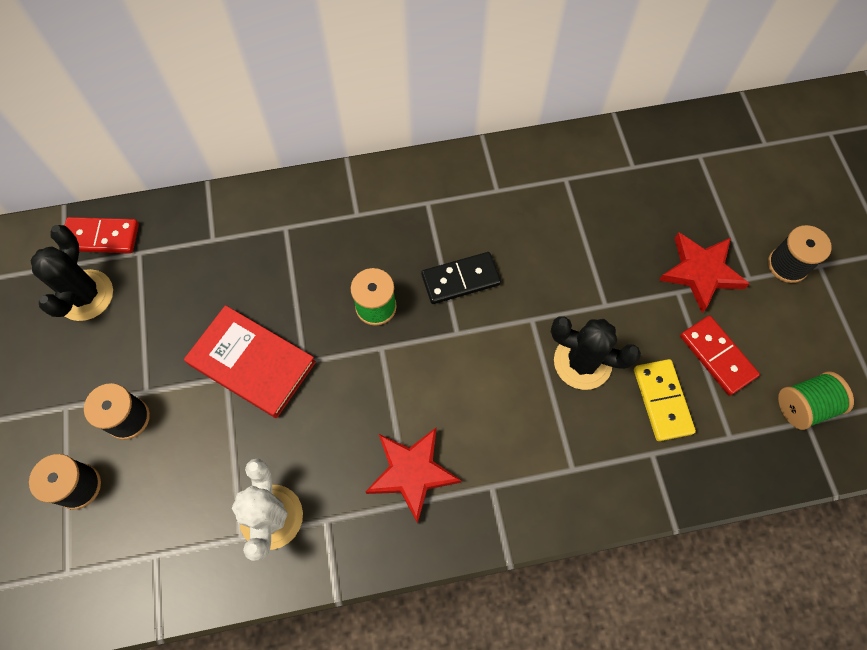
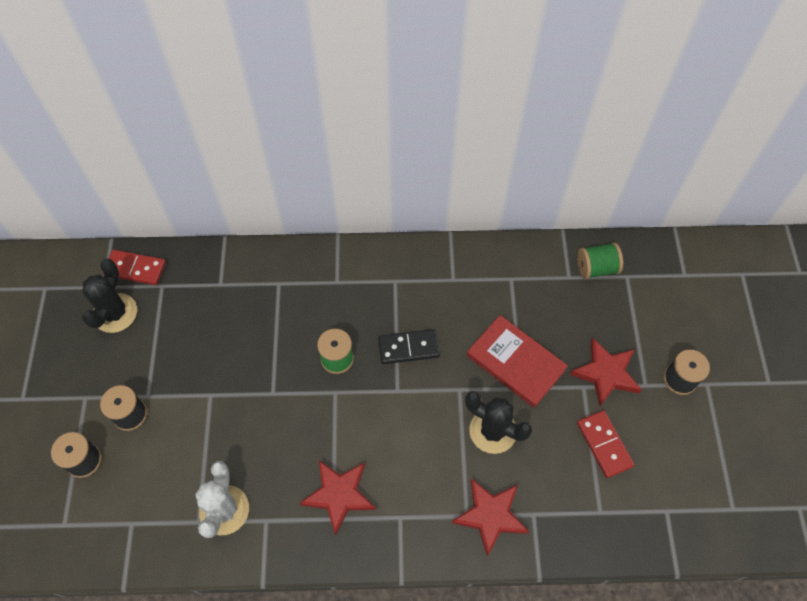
camera: 10 degrees right, 5 degrees down
(252, 363) = (232, 387): red book -> red book (515, 362)
(601, 465) = (490, 516): none -> red star
(662, 400) = (551, 473): yellow domino -> none
(804, 406) = (667, 497): green spool -> green spool (596, 268)

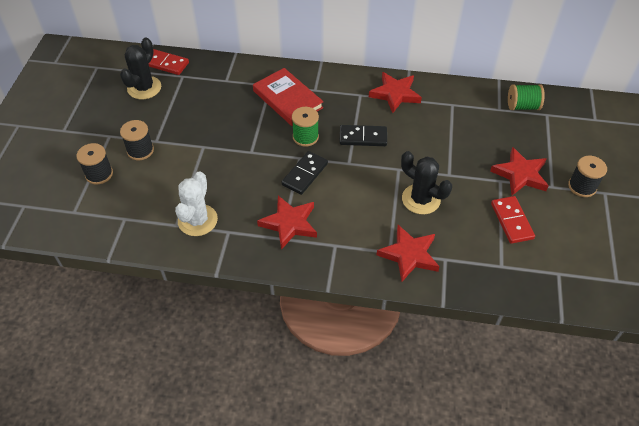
camera: 10 degrees right, 10 degrees down
(346, 417) = (305, 174): none -> black domino
(438, 273) = (395, 94): none -> red star
(515, 362) = (447, 158): red book -> red book (288, 99)

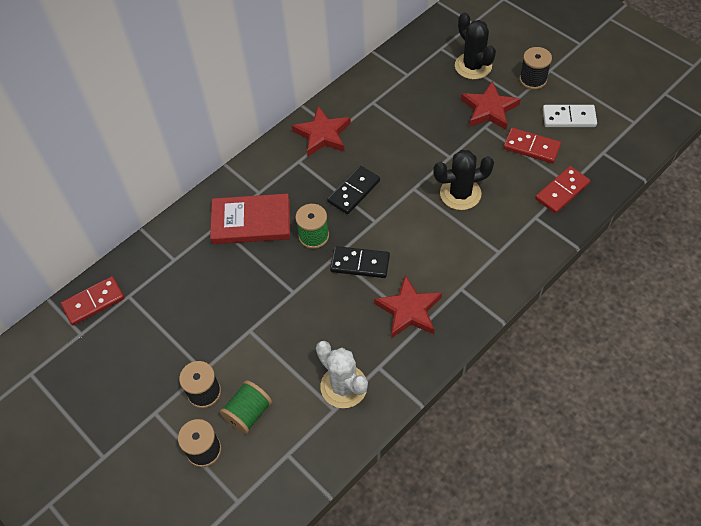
camera: 50 degrees left, 5 degrees up
(144, 88) = (112, 342): black cactus -> black cactus (473, 66)
(305, 174) = (360, 263): black domino -> black domino turned 60 degrees counterclockwise
(409, 255) = (512, 240): red star -> none
(488, 264) = (562, 191): none -> red domino
(522, 106) = (418, 57): green spool -> green spool (248, 413)
(569, 231) = (569, 118): none -> white domino

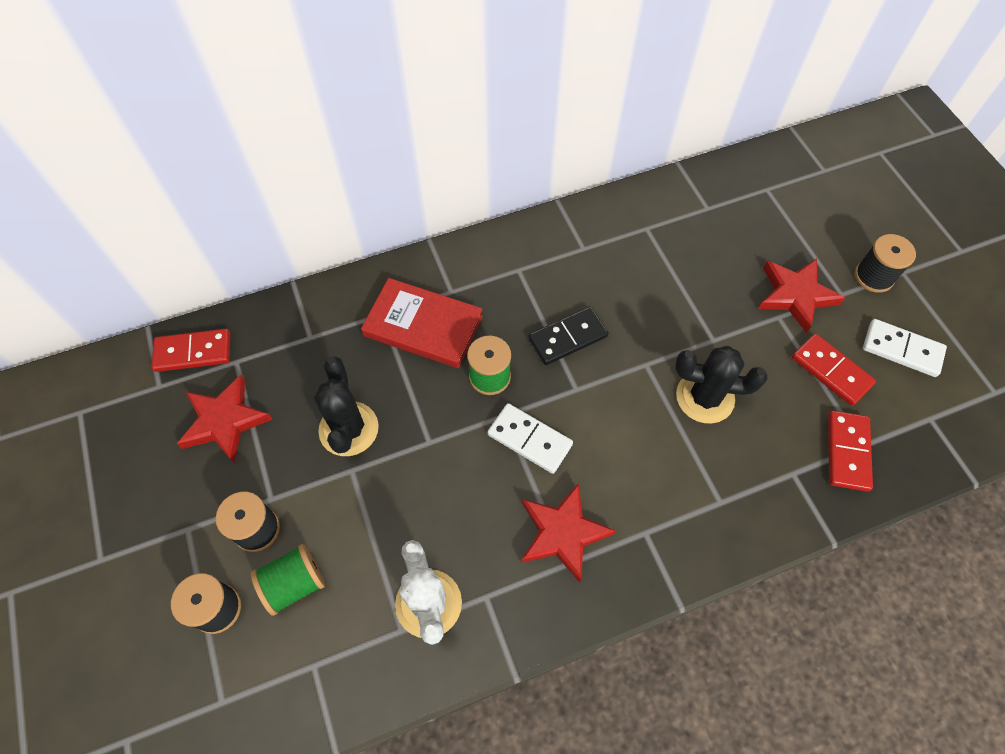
camera: 20 degrees right, 5 degrees up
(322, 134) = (564, 247): red star -> red star (225, 421)
(360, 263) = (530, 439): black domino -> white domino
(473, 66) = (799, 228): black cactus -> black cactus (349, 429)
(562, 191) = (847, 452): red domino -> red domino turned 60 degrees counterclockwise

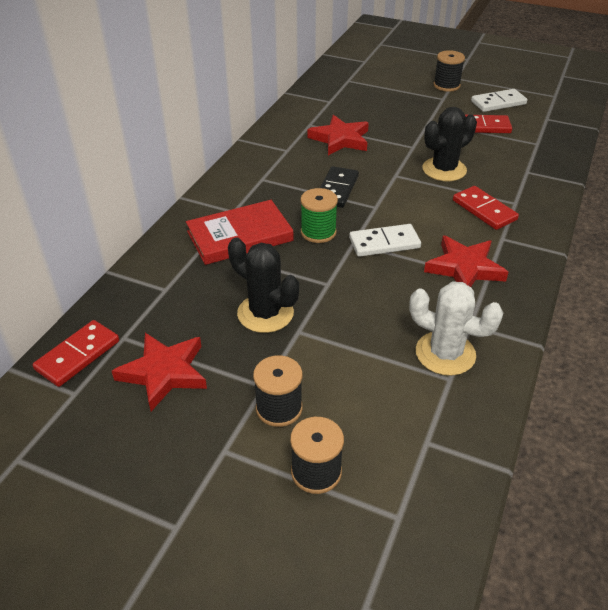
camera: 45 degrees left, 20 degrees down
(294, 583) = (349, 413): green spool -> none
(795, 295) = (424, 110): red star -> red star (340, 139)
(847, 452) = (535, 149): red domino -> red domino (484, 210)

